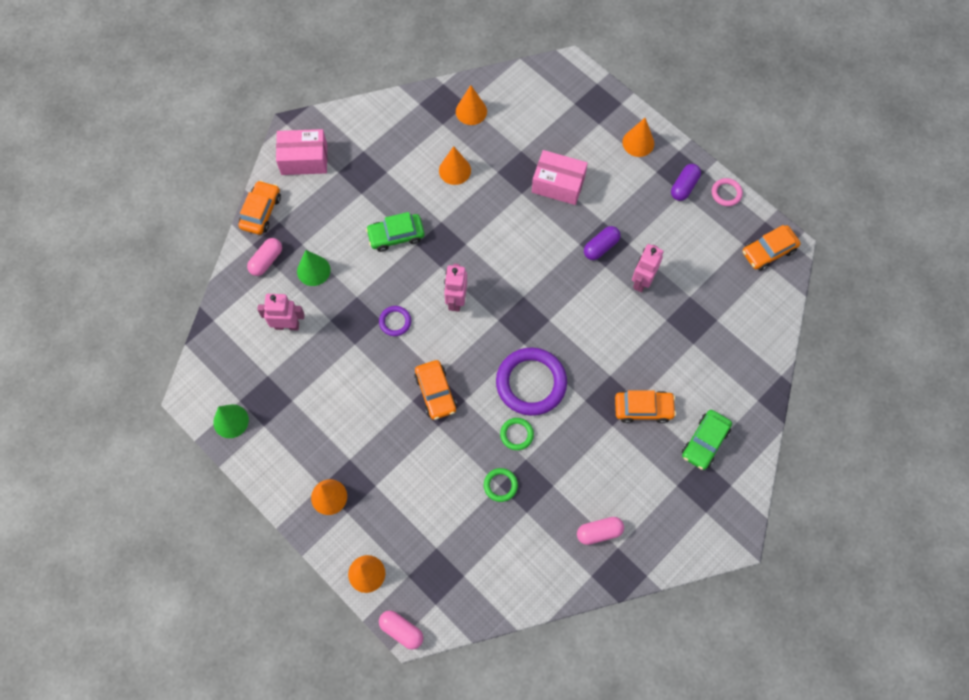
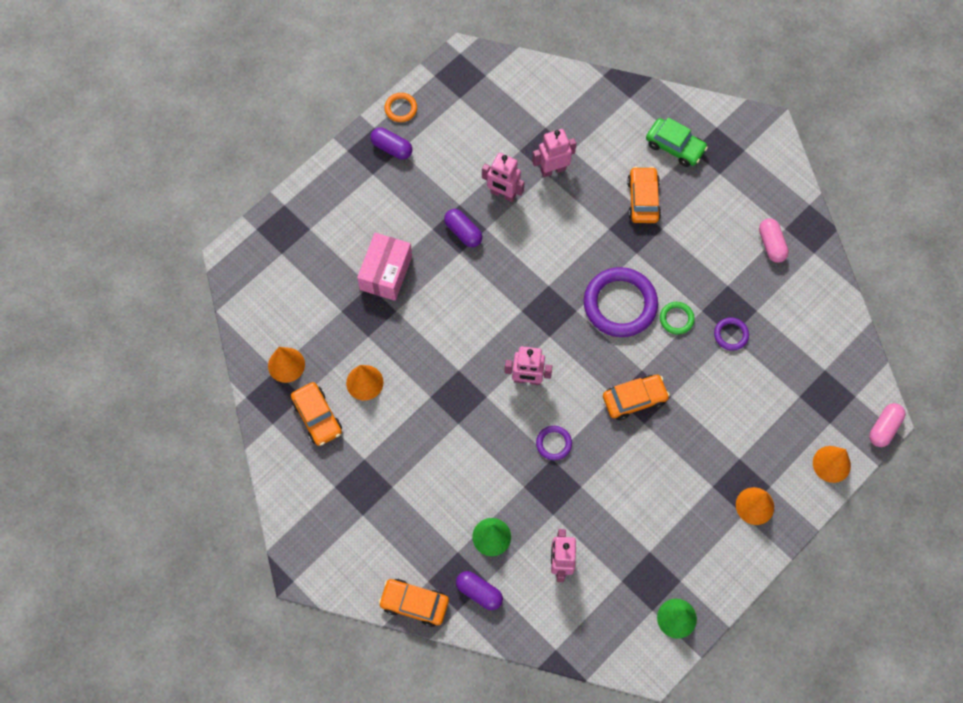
camera: 90 degrees left, 0 degrees up
(266, 260) = (479, 592): pink capsule -> purple capsule
(304, 159) = (344, 556): pink box -> none
(396, 236) = (448, 445): green car -> none
(500, 485) = (731, 335): green ring -> purple ring
(638, 142) = (336, 190): orange cone -> none
(671, 325) = (553, 170): none -> pink robot
(726, 193) = (401, 108): pink ring -> orange ring
(768, 251) = (469, 75): orange car -> orange car (317, 417)

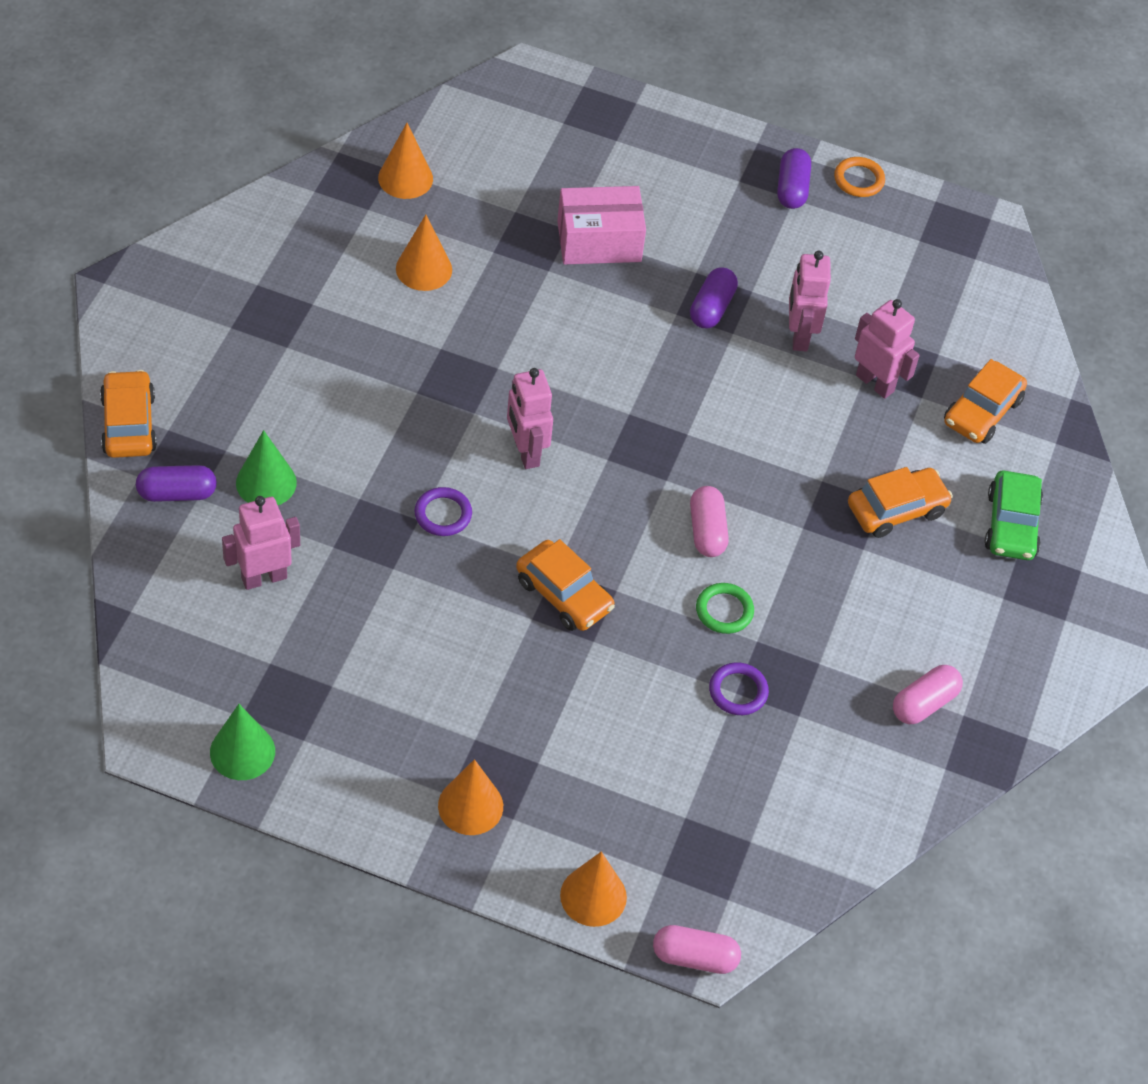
camera: 60 degrees right, 15 degrees down
(317, 417) = (348, 234): orange car -> orange car (982, 412)
(479, 592) = (177, 493): purple capsule -> purple capsule turned 75 degrees clockwise
(620, 304) = (707, 531): purple ring -> pink capsule

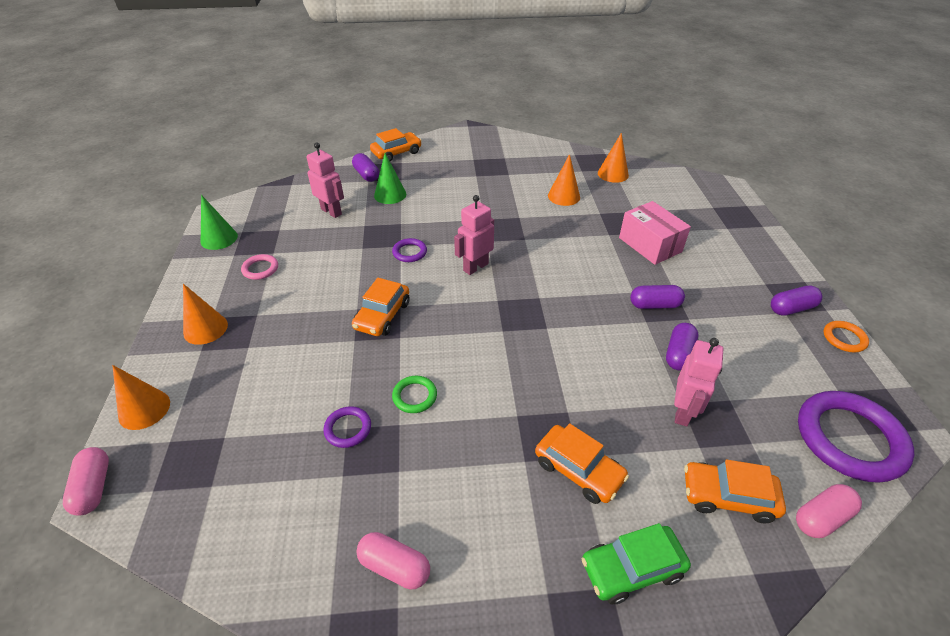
camera: 70 degrees right, 10 degrees down
(366, 711) = (260, 269): none -> pink ring
(707, 531) = (476, 364): pink capsule -> pink capsule (821, 518)
(799, 336) = (678, 354): pink robot -> purple capsule
(973, 277) = (849, 439): none -> purple ring

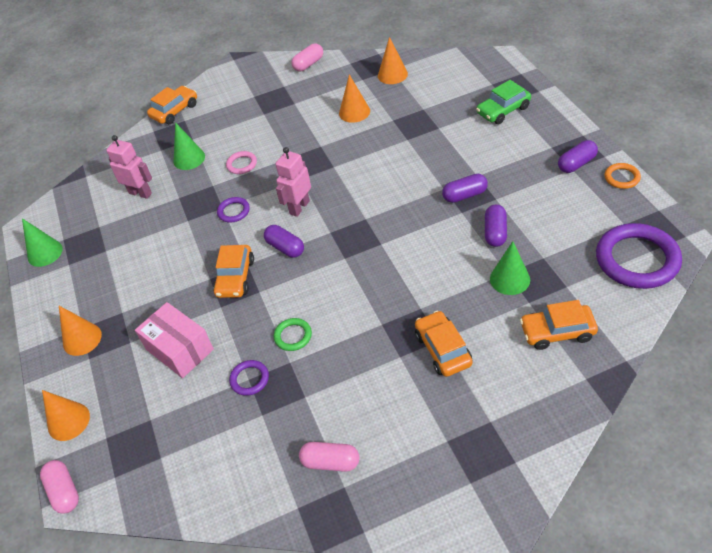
camera: 10 degrees left, 5 degrees up
(260, 269) = (102, 270): pink ring -> pink ring (242, 164)
(366, 175) = (156, 144): purple capsule -> purple capsule (285, 248)
(578, 470) = (443, 349): orange car -> orange car turned 135 degrees counterclockwise
(632, 568) = (501, 404): green car -> green car (503, 110)
(650, 245) = (446, 139): pink box -> pink box (179, 349)
(683, 412) = (510, 279): pink robot -> green cone
(821, 518) = (625, 324): pink capsule -> pink capsule (308, 64)

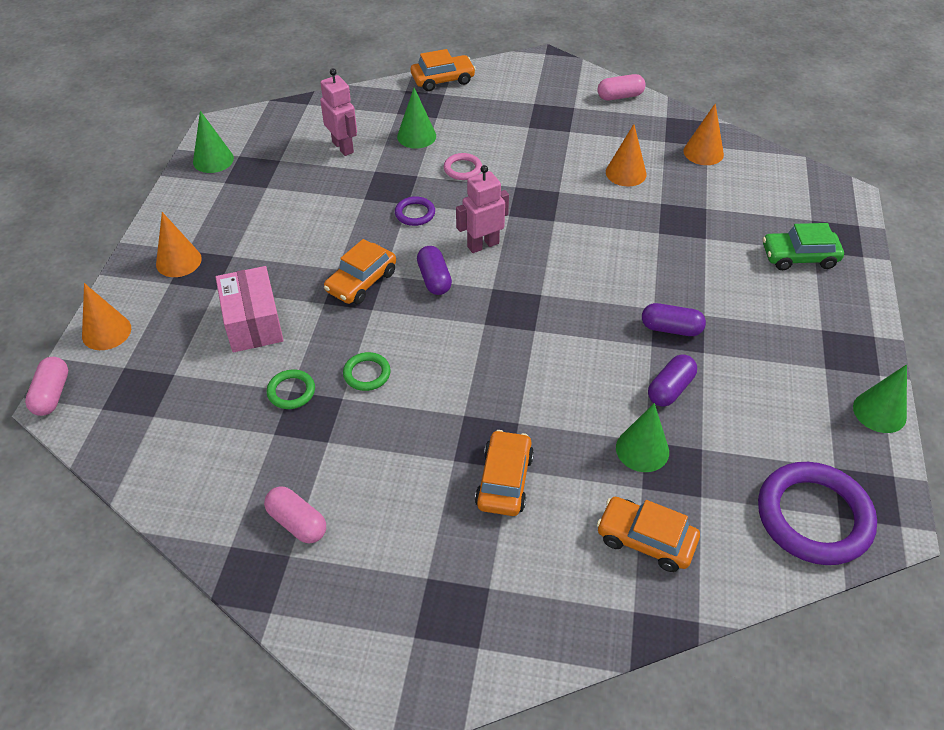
camera: 25 degrees right, 0 degrees up
(249, 379) = (291, 391): purple ring -> green ring
(576, 164) = (836, 365): purple capsule -> none
(622, 178) = (879, 412): orange ring -> green cone

